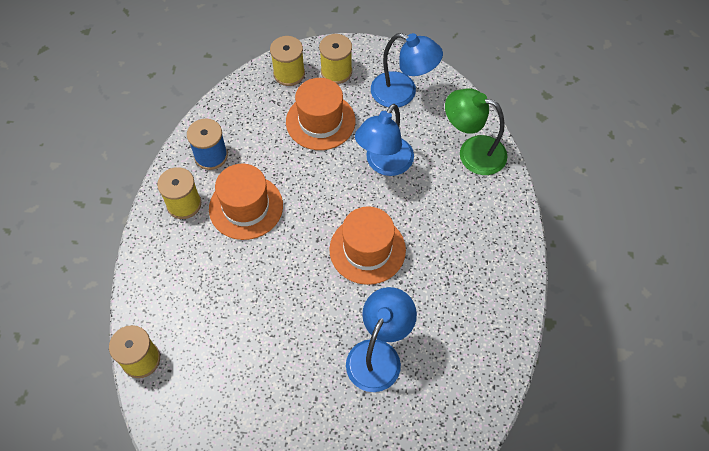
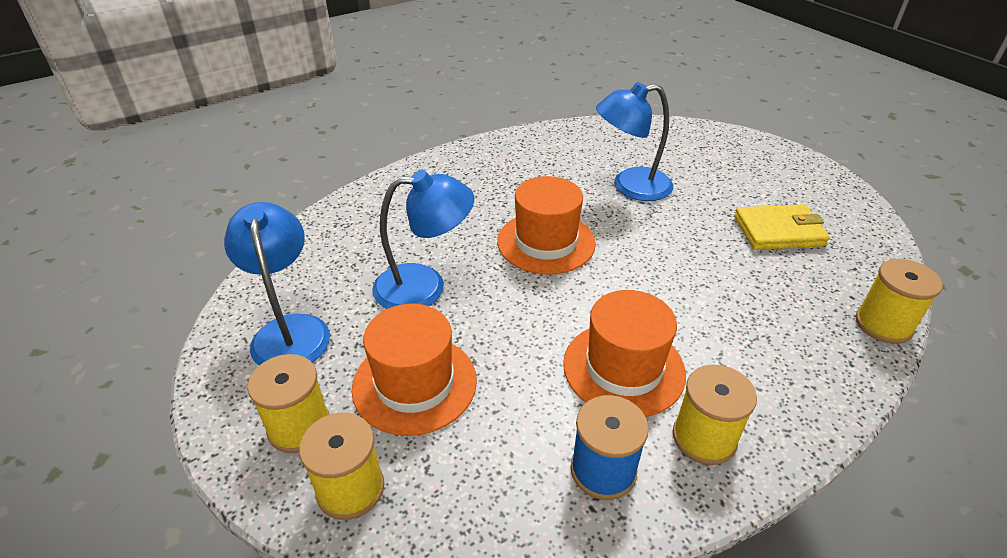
camera: 130 degrees left, 20 degrees down
(249, 399) = (778, 231): none -> yellow wallet
(472, 152) = (341, 233): green lamp -> none

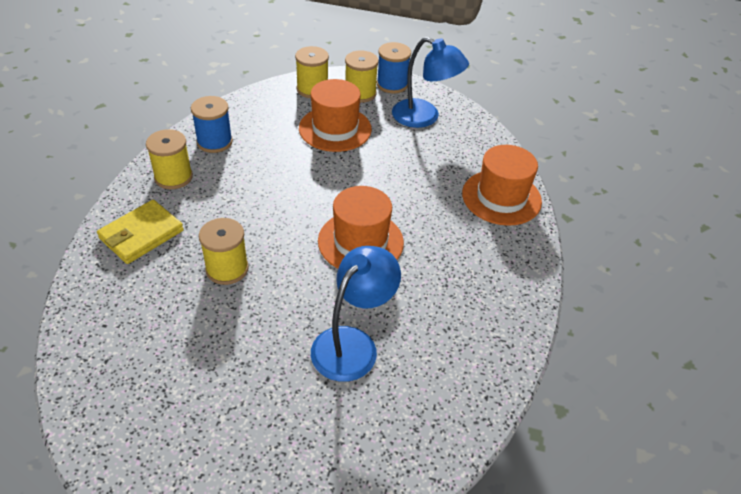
camera: 135 degrees right, 5 degrees up
(235, 413) = (392, 84): none -> blue spool
(425, 286) = (394, 171): blue lamp -> none
(623, 368) = (238, 188): orange hat -> orange hat (501, 197)
(778, 231) = (187, 368): yellow wallet -> yellow wallet (141, 234)
(883, 324) = (76, 310): yellow spool -> yellow spool (227, 269)

